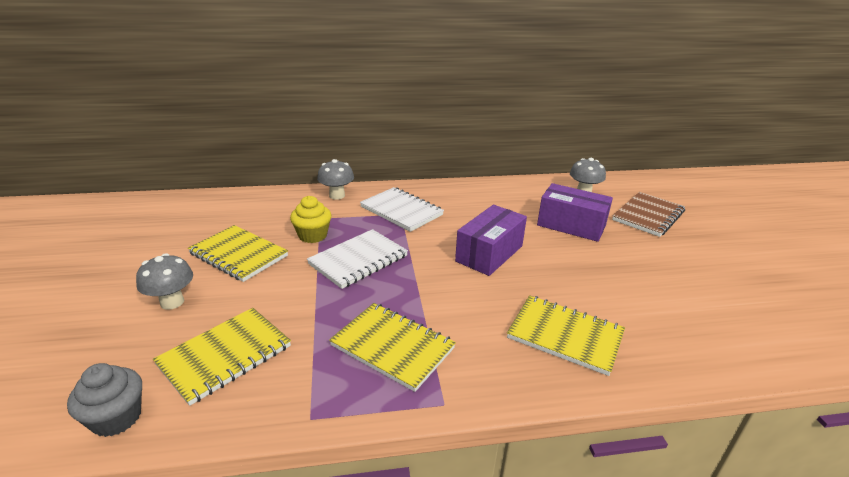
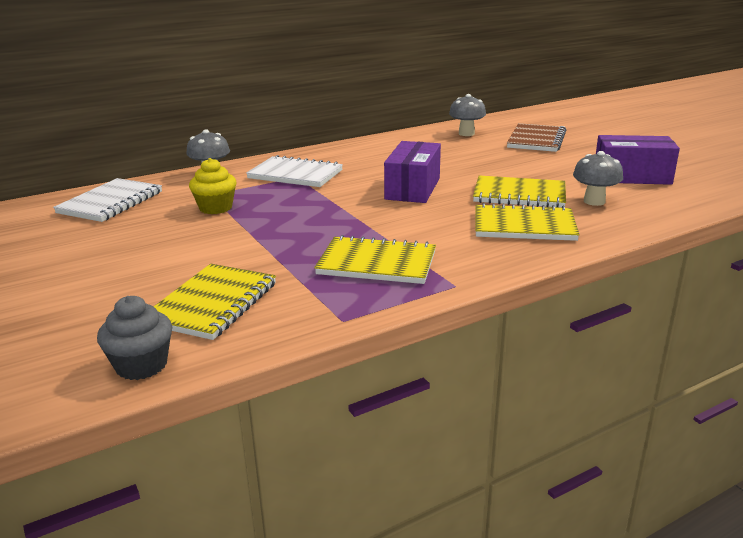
camera: 20 degrees left, 5 degrees down
(172, 302) = (106, 282): grey mushroom -> grey mushroom (594, 201)
(239, 255) = (145, 236): yellow notebook -> yellow notebook (519, 195)
(358, 260) = (285, 216): white notebook -> white notebook (111, 202)
(571, 225) = (473, 157): purple box -> purple box (632, 177)

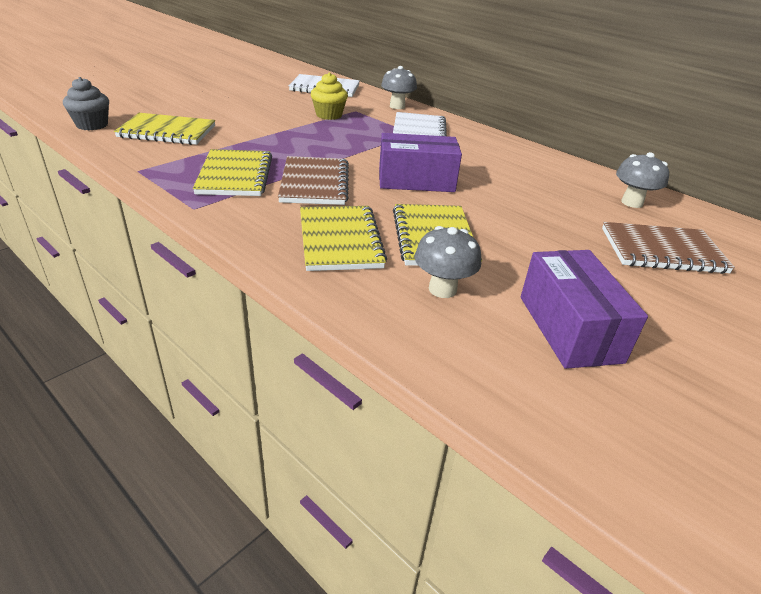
camera: 70 degrees right, 10 degrees up
(407, 228) = (314, 183): none -> brown notebook

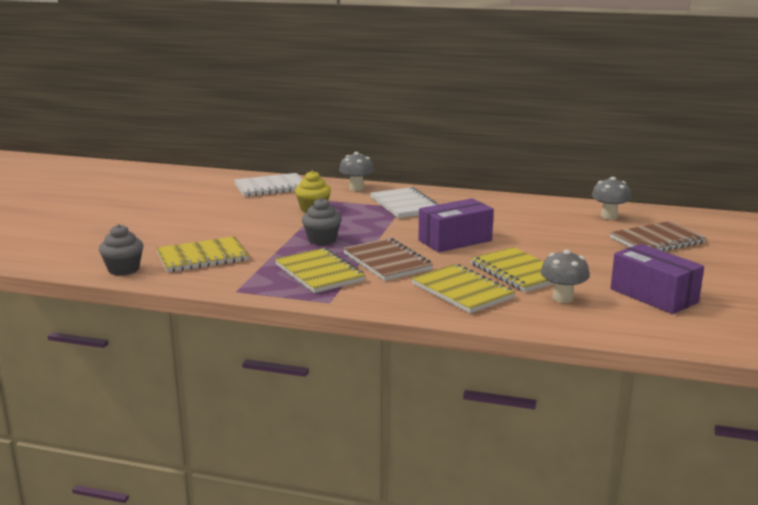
camera: 25 degrees left, 15 degrees down
(290, 144) = (322, 240): none -> grey cupcake

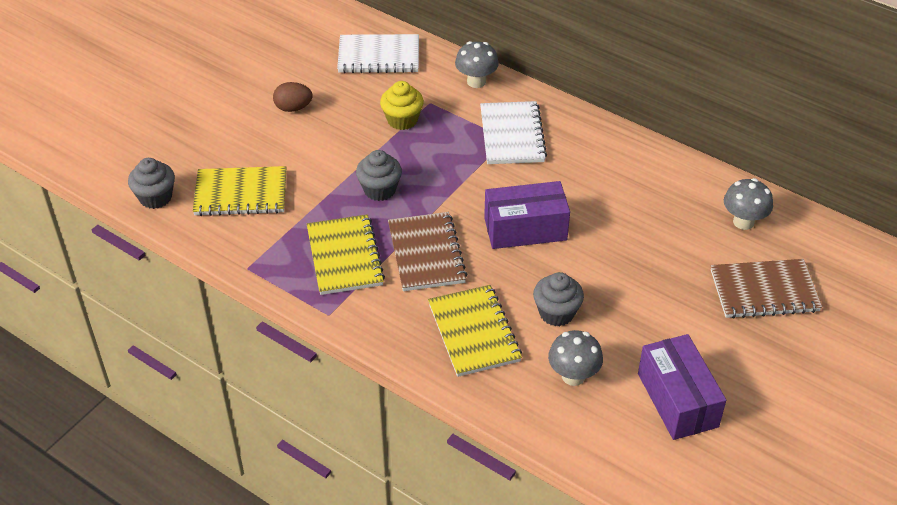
camera: 20 degrees right, 25 degrees up
(218, 215) = (293, 108): none -> brown egg
(518, 272) = (556, 313): yellow notebook -> grey cupcake

